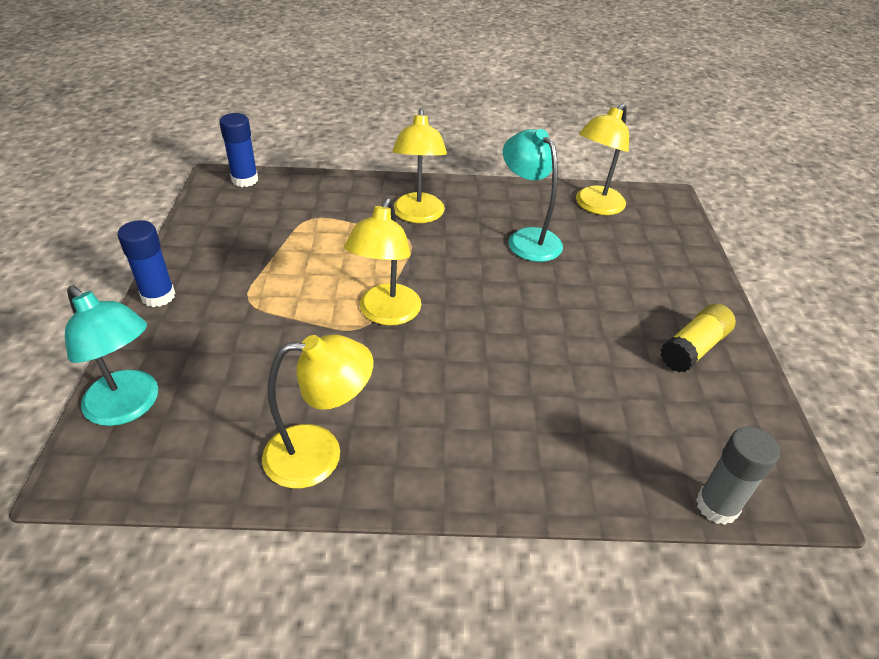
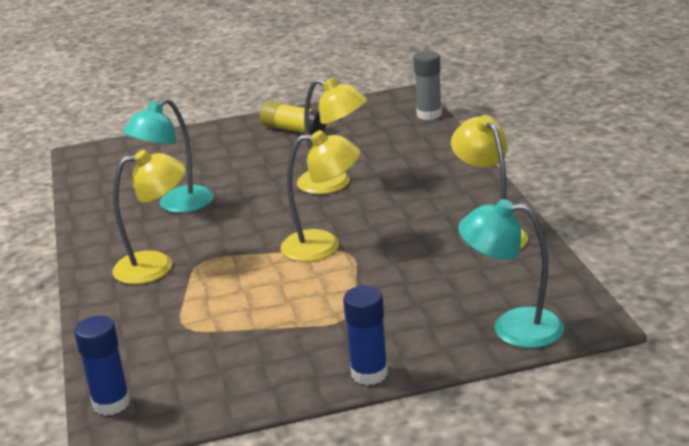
camera: 100 degrees left, 15 degrees down
(129, 407) = (513, 328): turquoise lamp -> turquoise lamp turned 105 degrees counterclockwise
(594, 206) = (108, 183): yellow lamp -> yellow lamp (334, 183)

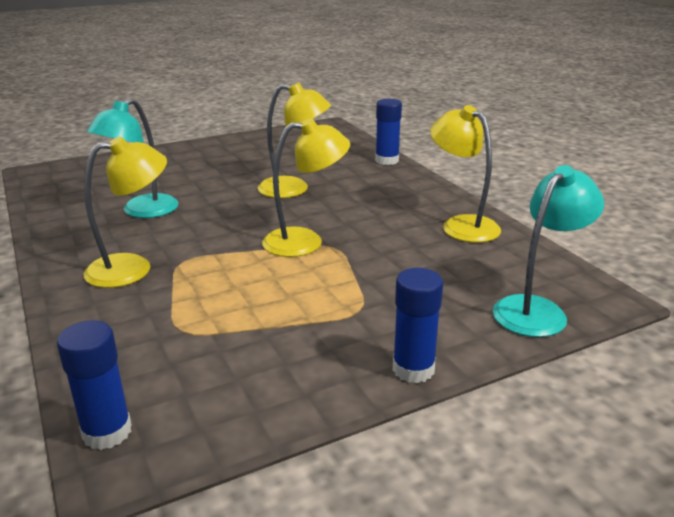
camera: 15 degrees left, 0 degrees up
(294, 129) = (239, 149): yellow glue stick -> none
(429, 114) = (355, 137): grey glue stick -> none
(450, 149) = (387, 160): none -> blue glue stick
(513, 328) = (537, 310): turquoise lamp -> turquoise lamp turned 135 degrees clockwise

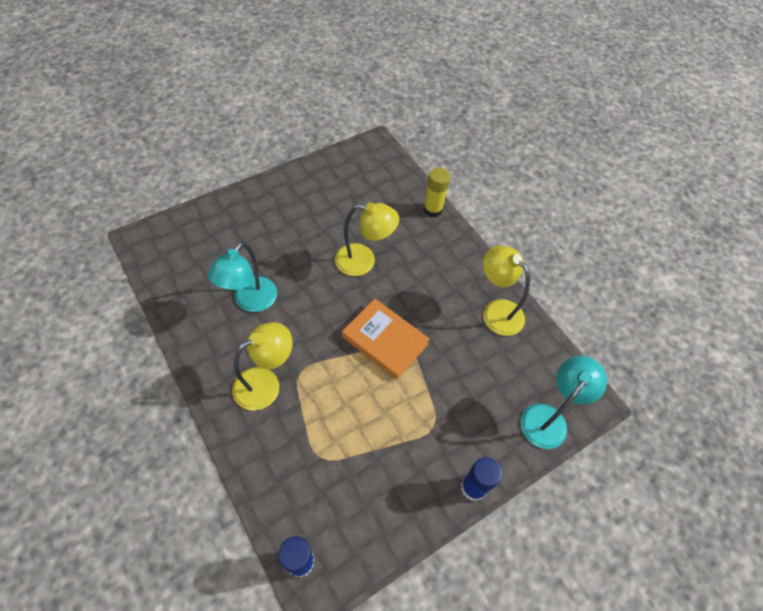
camera: 10 degrees left, 30 degrees up
(305, 241) = (385, 340): yellow lamp -> orange book
(387, 160) = (432, 209): blue glue stick -> yellow glue stick

